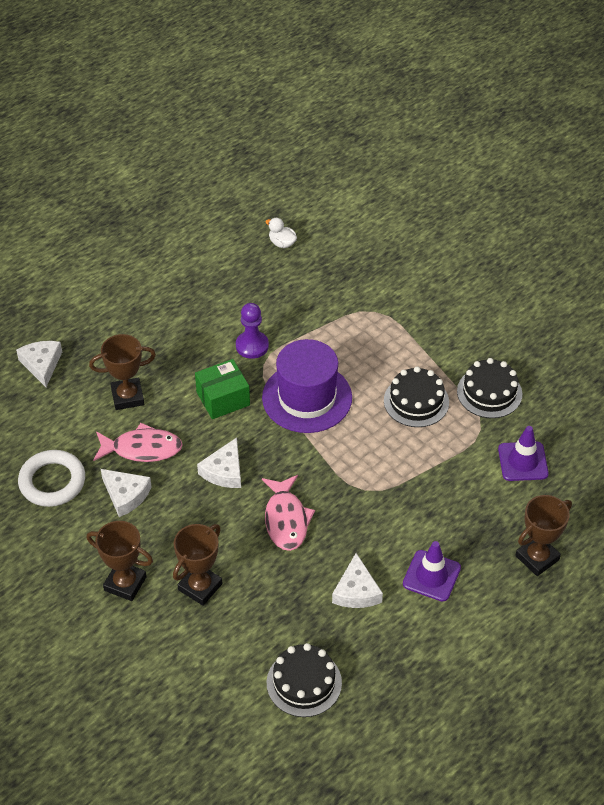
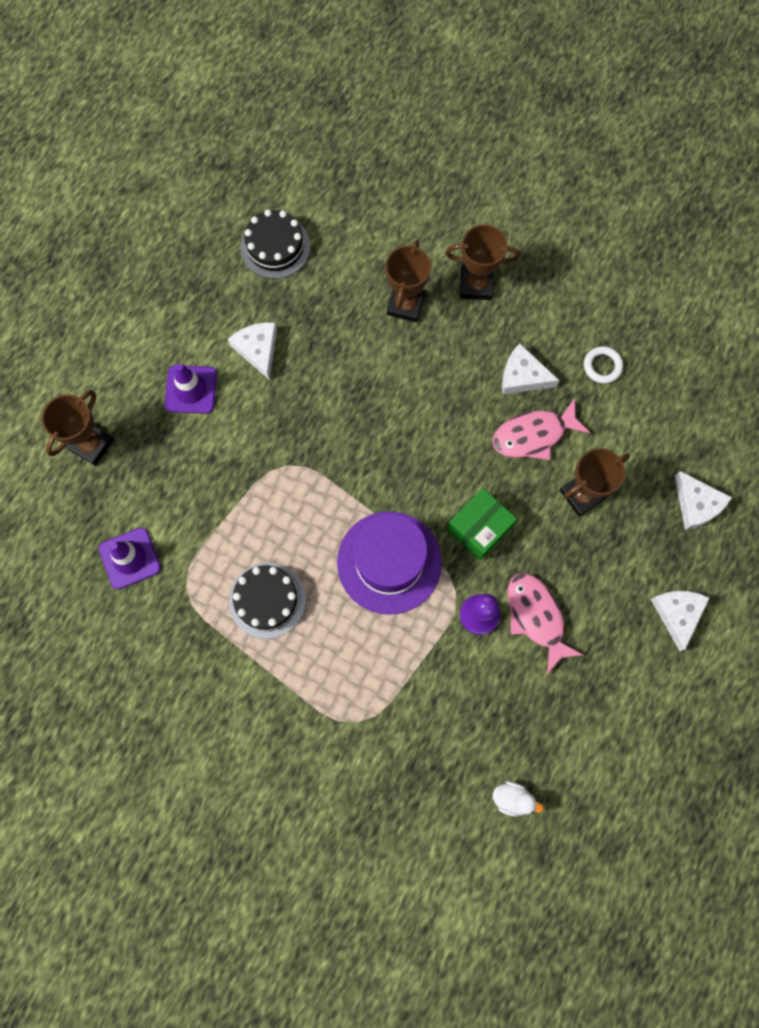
camera: 160 degrees right, 25 degrees up
(52, 482) = (602, 366): white ring -> white ring, size x0.56
(224, 471) = (438, 437): white cheese -> white cheese (677, 614)
(286, 520) = (353, 403): pink fish -> pink fish (536, 617)
(489, 392) = (188, 642): black cake -> none

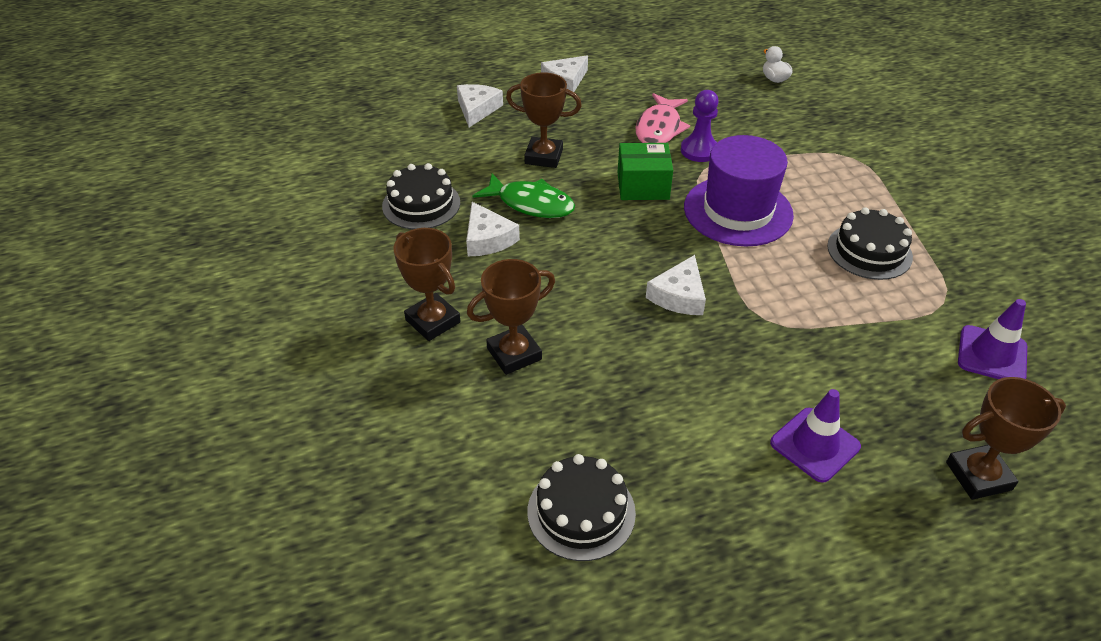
camera: 135 degrees left, 30 degrees down
(258, 349) = (704, 426): white cheese -> white cheese (679, 296)
(533, 435) = (531, 204): pink fish -> green fish
(602, 366) = (421, 204): white ring -> black cake

